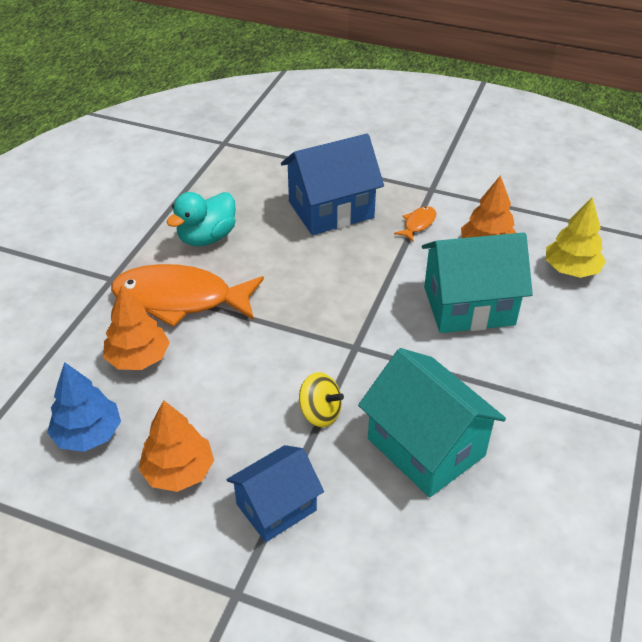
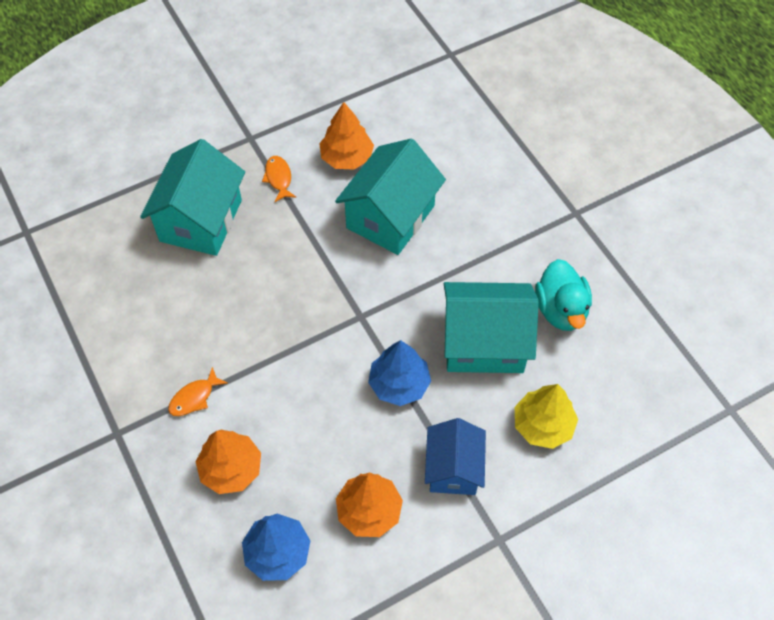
camera: 50 degrees left, 15 degrees up
(180, 299) = (194, 397): orange fish -> orange fish, size x0.41
(207, 237) = (140, 330): turquoise duck -> turquoise duck (561, 310)
(320, 413) = (399, 384): yellow spinning top -> blue tree
(331, 209) = (201, 220): blue house -> turquoise house
(571, 269) = (417, 129): yellow tree -> yellow tree (543, 425)

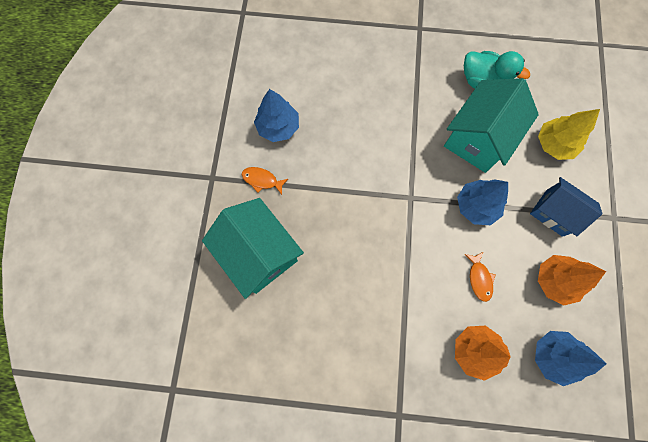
camera: 55 degrees left, 15 degrees up
(194, 397) = (404, 343): orange fish -> orange fish (479, 279)
(346, 157) = (278, 127): orange tree -> blue tree
(390, 217) = (346, 131): turquoise house -> none

